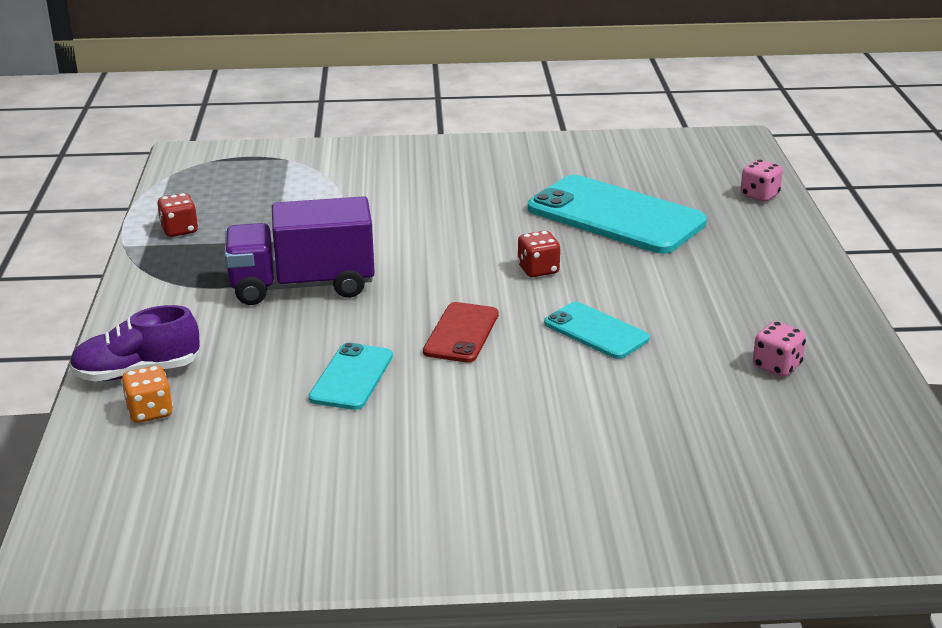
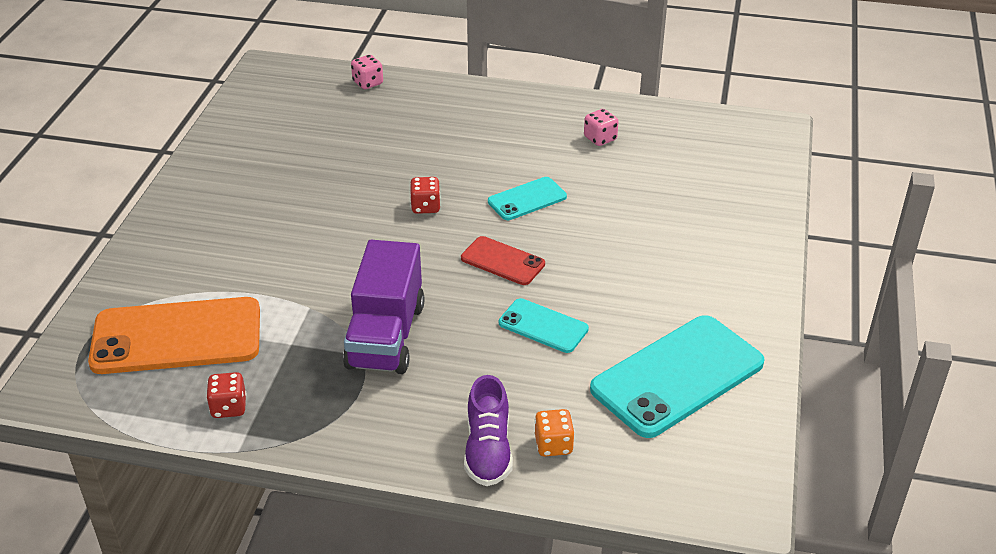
camera: 75 degrees left, 10 degrees up
(269, 189) = (177, 336): none -> orange phone
(615, 216) = (359, 152): turquoise phone -> turquoise phone (677, 376)

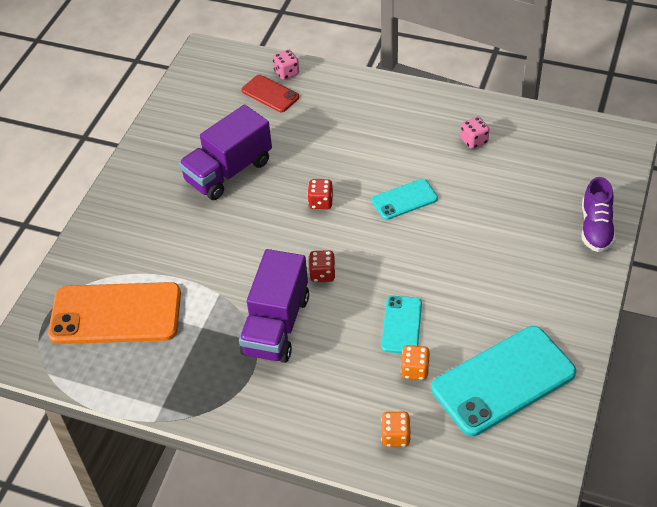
camera: 10 degrees right, 10 degrees up
(229, 407) = (150, 381): red dice -> red dice (322, 274)
(308, 182) = (228, 171): none -> purple truck
(488, 450) = (344, 436): purple shoe -> purple shoe (595, 228)
(502, 261) = (377, 260): red phone -> red phone (270, 94)
(543, 326) = (402, 325): turquoise phone -> turquoise phone turned 60 degrees clockwise
(567, 372) = (415, 370): none -> orange dice

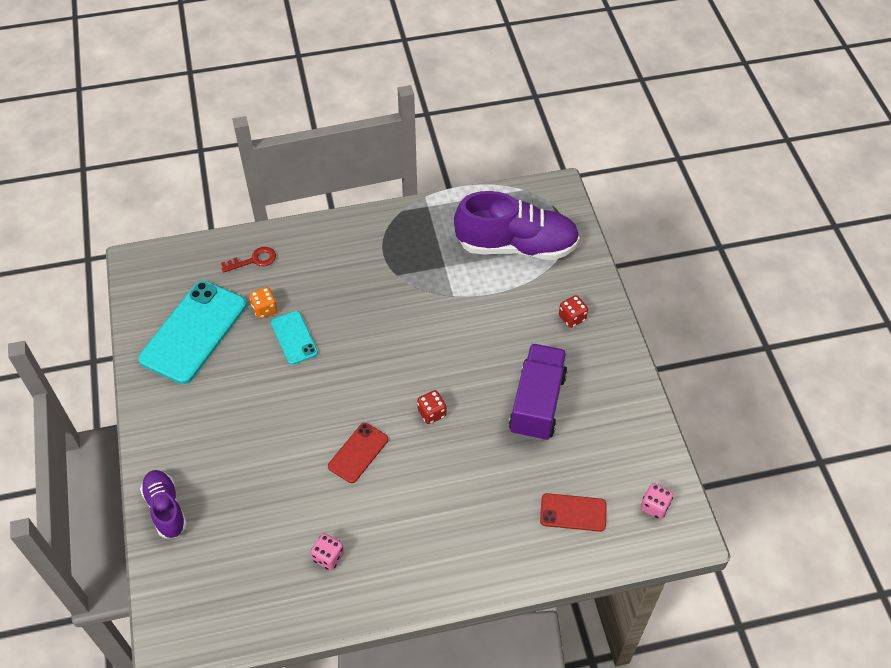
camera: 145 degrees right, 5 degrees up
(116, 314) = (516, 246): orange phone -> purple shoe
(276, 325) = (390, 293): purple truck -> none
(286, 73) = (579, 550): pink dice -> pink dice (654, 506)
(322, 274) = (384, 349): red dice -> red dice (572, 318)
(395, 436) = (254, 260): orange dice -> red key
(404, 199) = (358, 453): turquoise phone -> red phone

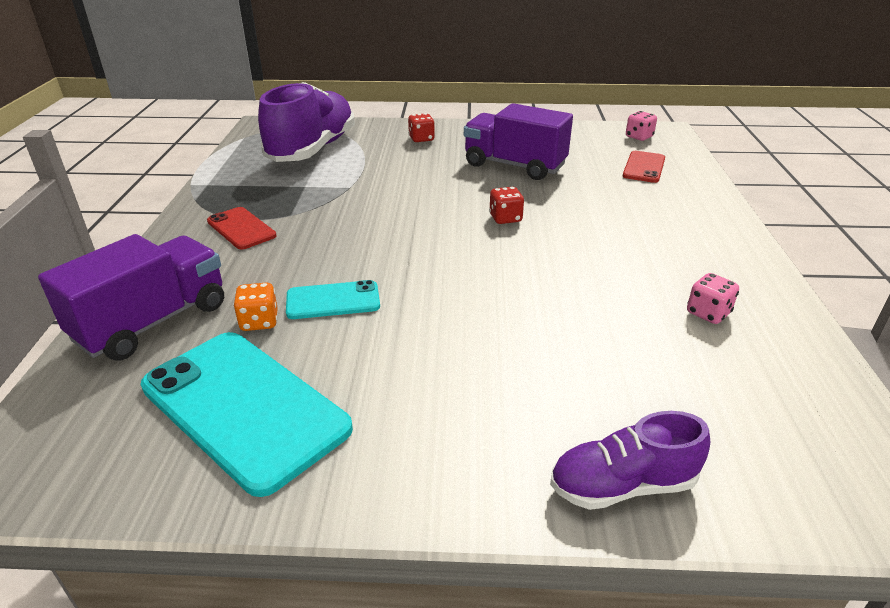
camera: 75 degrees left, 20 degrees down
(254, 260) = (152, 322): red key -> purple truck
(358, 453) = (548, 272): red phone -> red phone (241, 228)

